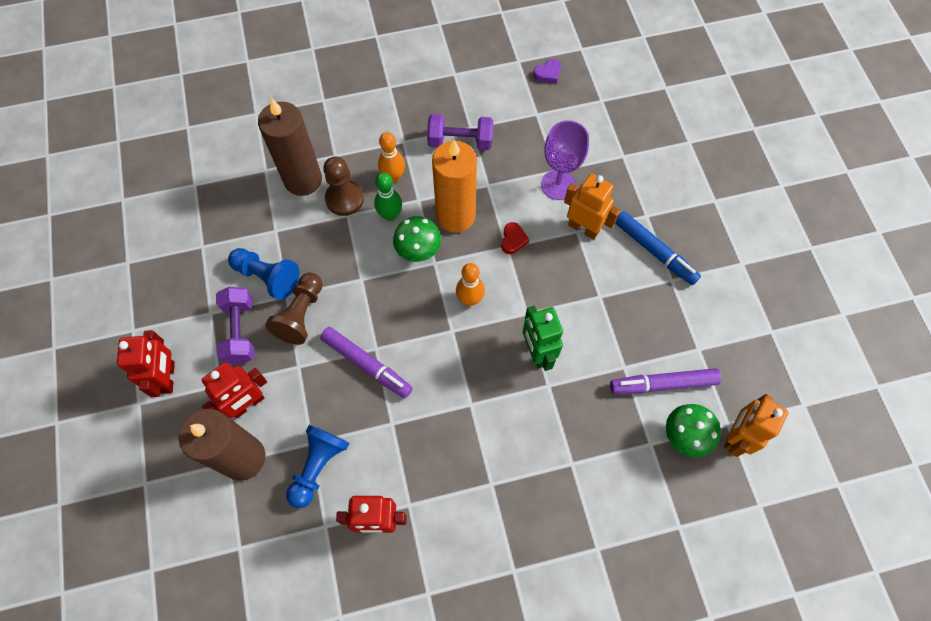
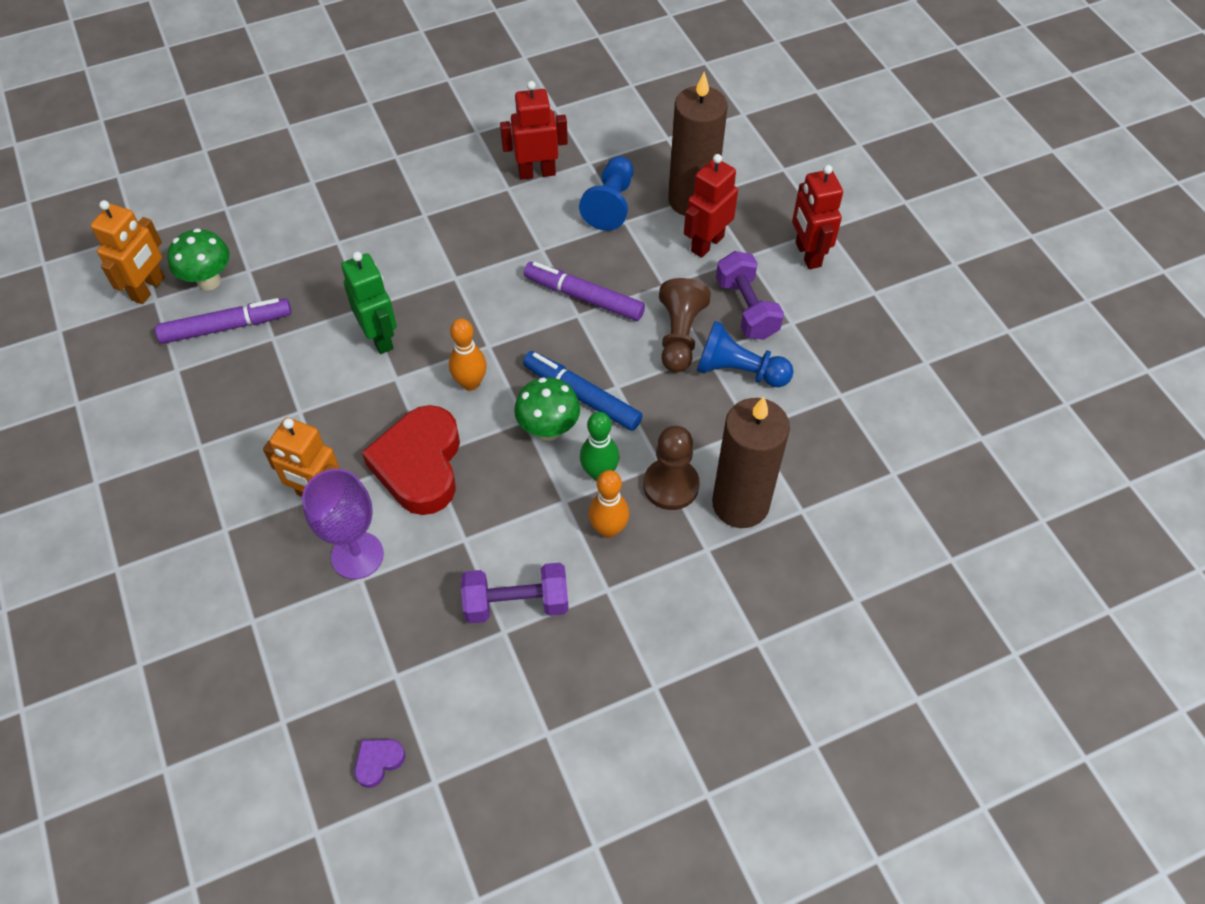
camera: 170 degrees right, 10 degrees down
(455, 216) = (505, 486): orange candle -> none
(513, 240) = (419, 465): red heart -> red heart, size x2.44
(654, 251) = (219, 480): blue marker -> blue marker (582, 396)

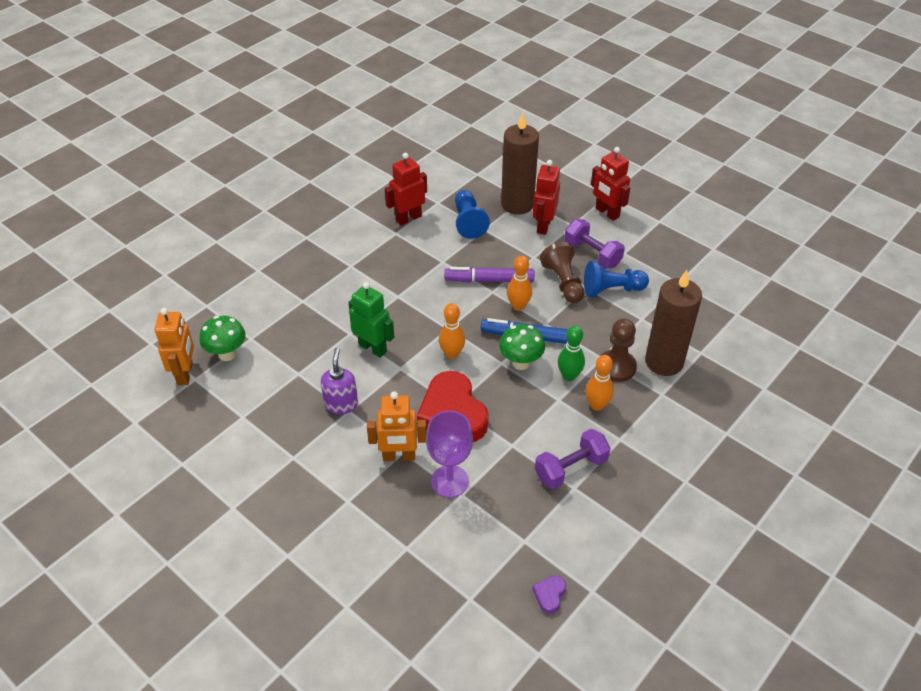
camera: 25 degrees left, 10 degrees down
(226, 327) = (260, 378): purple marker -> none
(296, 399) = (341, 404): none -> purple soap dispenser
(598, 348) = (518, 306): none -> orange bowling pin

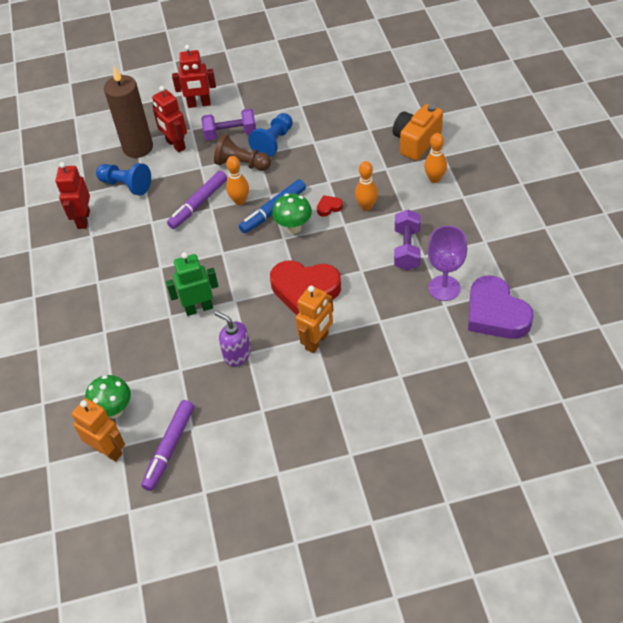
camera: 50 degrees left, 5 degrees up
(213, 413) = (170, 447): none -> purple marker
(450, 481) = (363, 322): purple goblet -> purple goblet (444, 288)
(452, 354) = (249, 262): orange bowling pin -> orange bowling pin (434, 179)
(549, 595) = (495, 313): purple heart -> purple heart, size x2.44
(569, 376) = (329, 207): green bowling pin -> red heart
(616, 367) = (343, 178): brown pawn -> none
(664, 362) = (361, 152): brown candle -> none
(722, 400) = (416, 142): none -> orange camera

